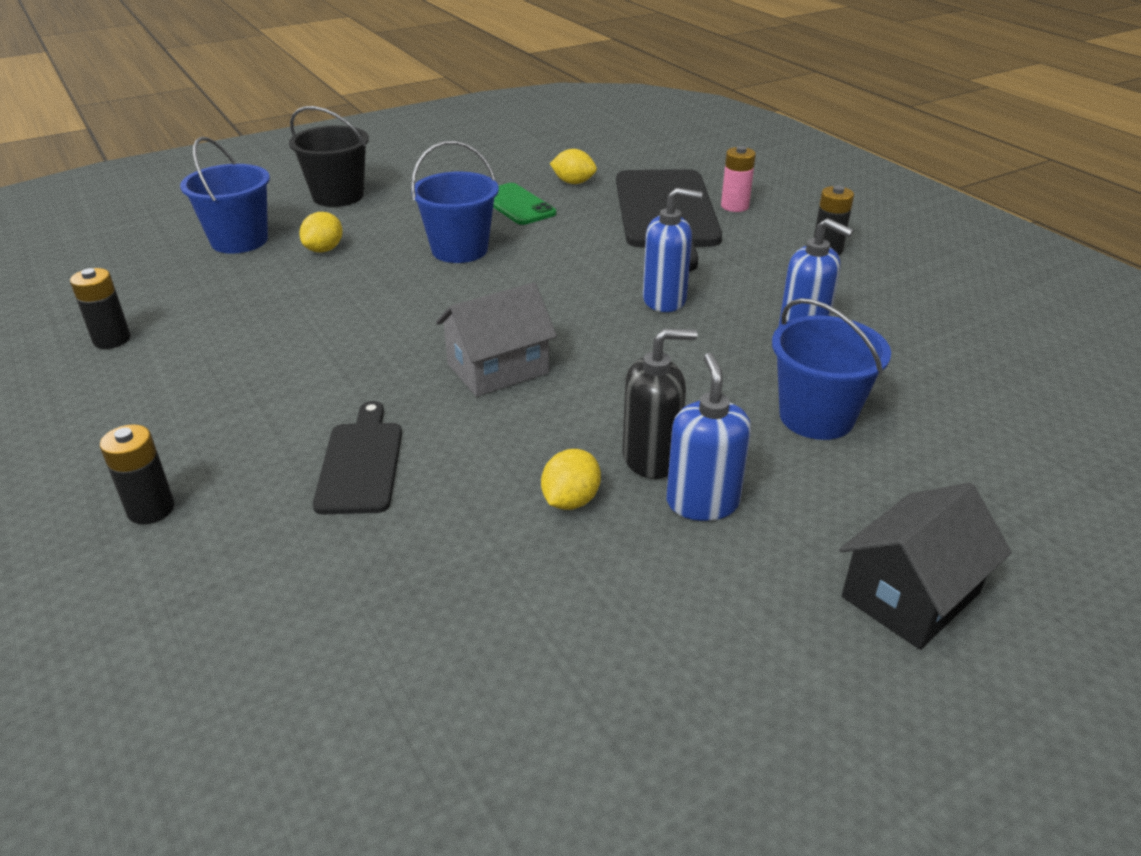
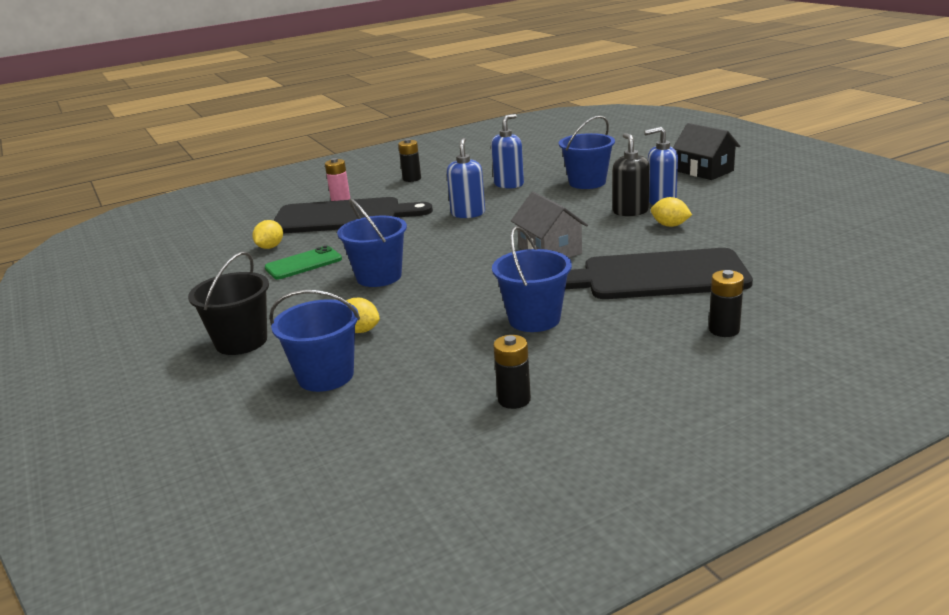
camera: 85 degrees left, 10 degrees down
(284, 353) = (534, 319): none -> blue bucket
(360, 463) = (656, 276): black cutting board -> black cutting board, size x1.89

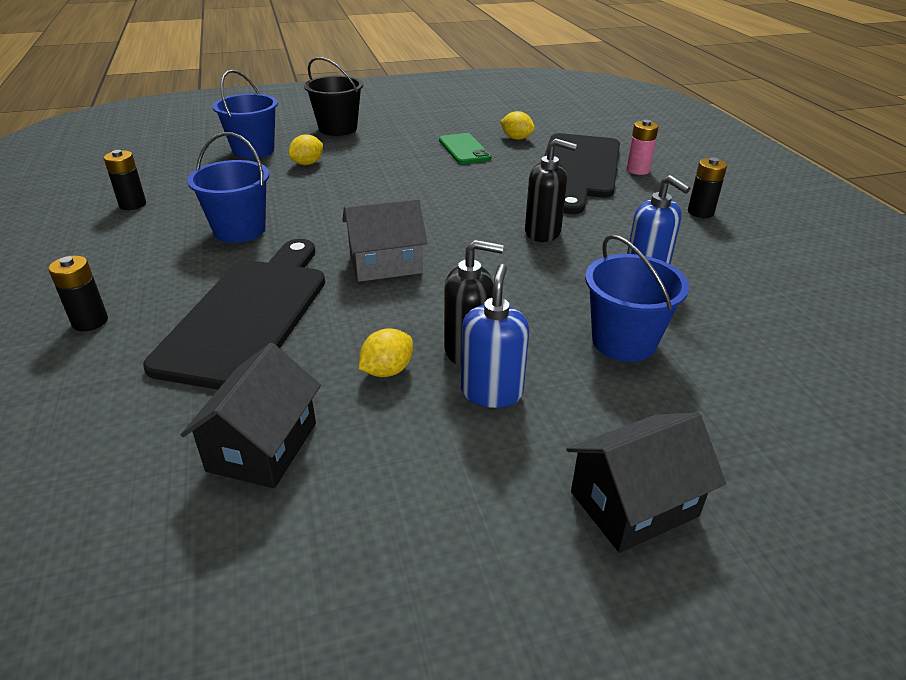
camera: 100 degrees right, 10 degrees up
(379, 277) = (404, 175): blue bucket -> none
(468, 213) = (543, 232): blue soap dispenser -> black soap dispenser
(763, 238) = (262, 447): none -> black house

